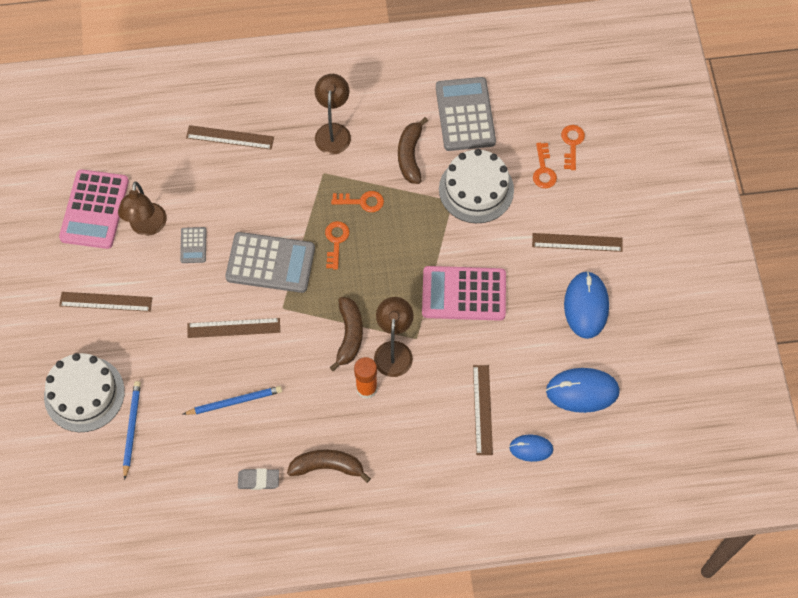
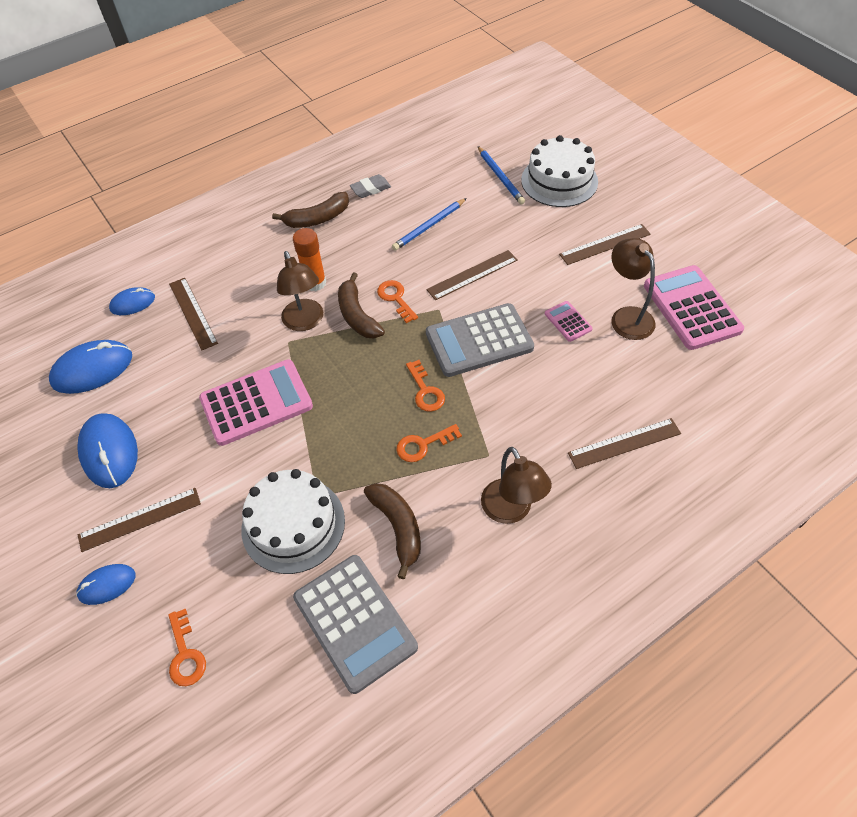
camera: 155 degrees right, 10 degrees down
(193, 245) = (568, 321): grey calculator -> pink calculator
(543, 170) = (213, 594): orange key -> orange key (396, 298)
(610, 207) = (107, 585): none -> blue mouse

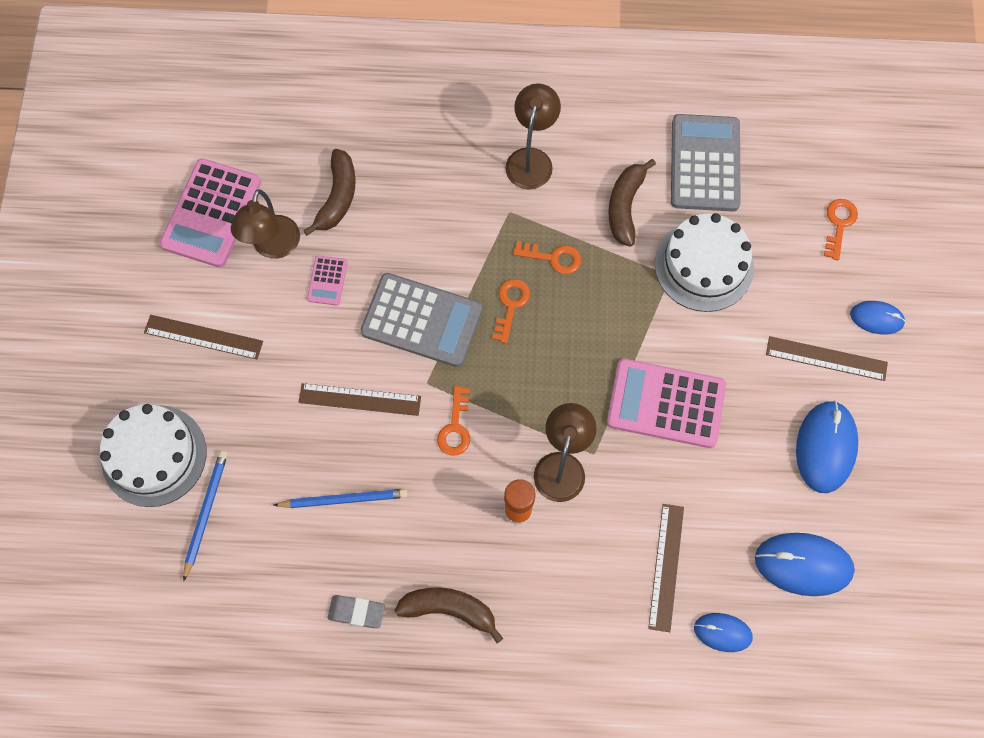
camera: 145 degrees left, 15 degrees up
(357, 315) = (507, 435): brown banana -> brown banana (337, 197)
(624, 443) = (398, 146): brown ruler -> none

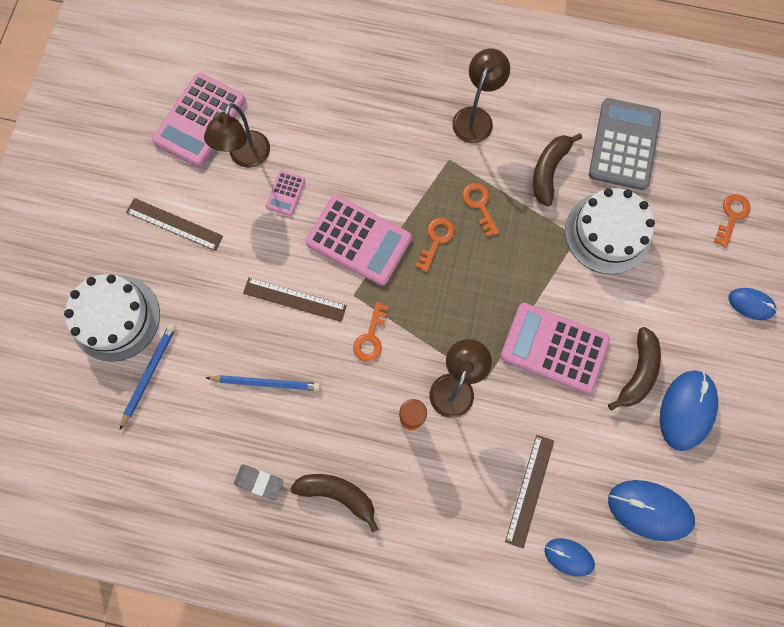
camera: 10 degrees right, 5 degrees up
(337, 197) = (307, 124): brown banana -> brown banana (637, 372)
(421, 320) = (358, 240): grey calculator -> pink calculator
(553, 258) = (479, 205): orange key -> orange key turned 135 degrees counterclockwise
(826, 358) = (700, 332): brown ruler -> none

